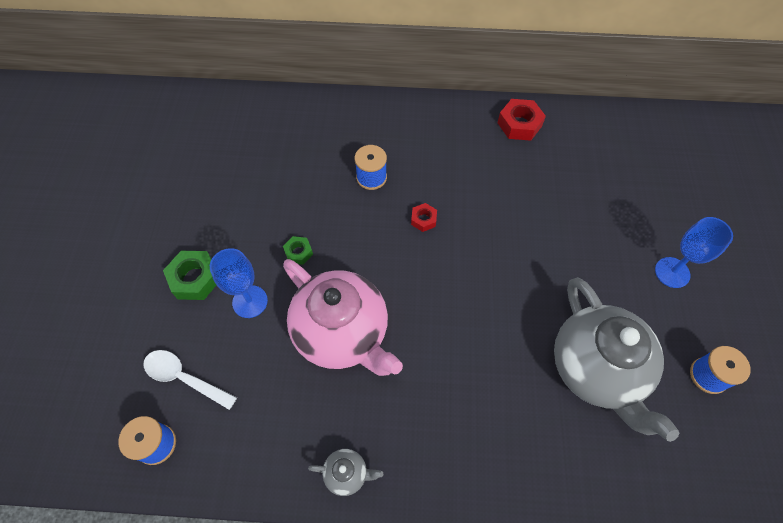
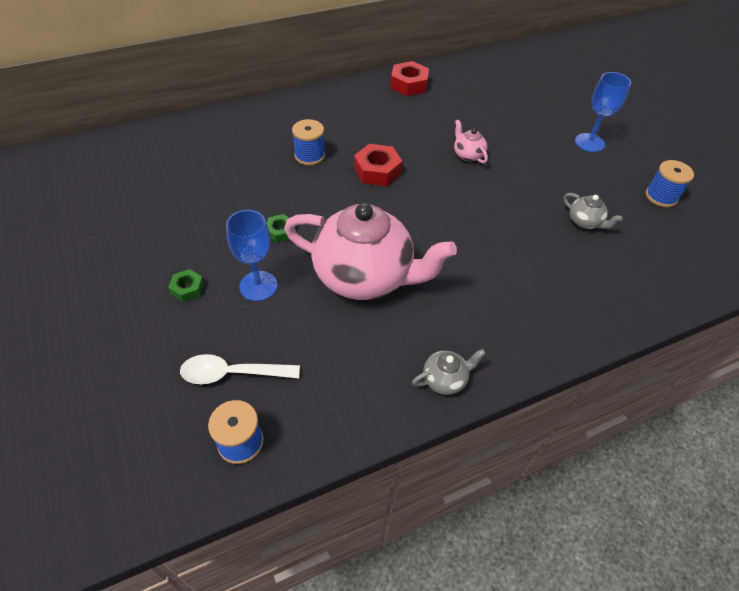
camera: 30 degrees left, 10 degrees down
(195, 278) = (187, 288): green nut -> green nut, size x0.57
(423, 219) = (377, 171): red nut -> red nut, size x1.74
(525, 236) = (468, 155): none -> pink teapot
(596, 369) = (585, 222): grey teapot -> grey teapot, size x0.40

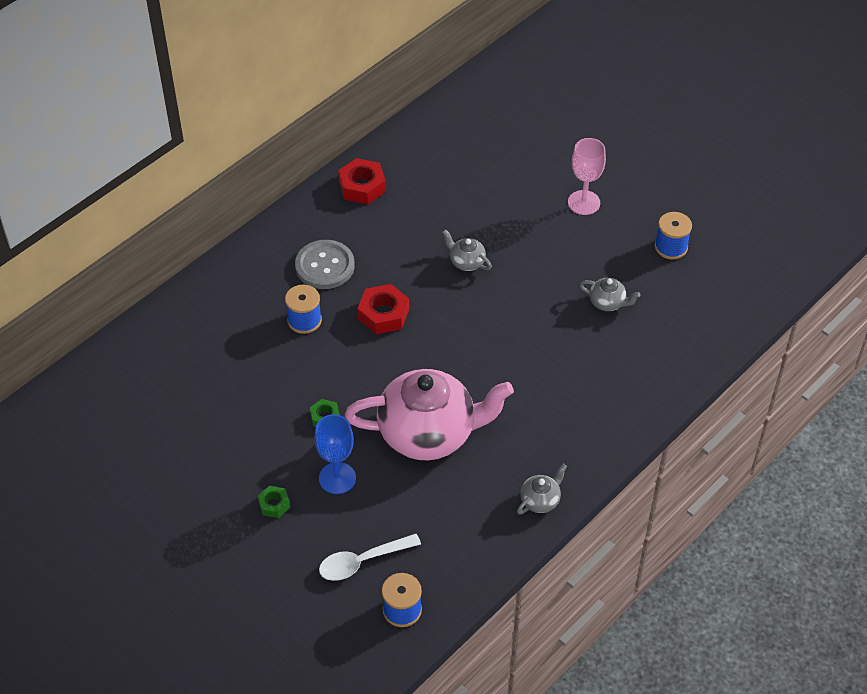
camera: 20 degrees left, 0 degrees up
(349, 125) = (325, 266): none -> grey button
(468, 155) = (466, 262): pink teapot -> grey teapot
(589, 143) = (584, 202): blue goblet -> pink goblet

